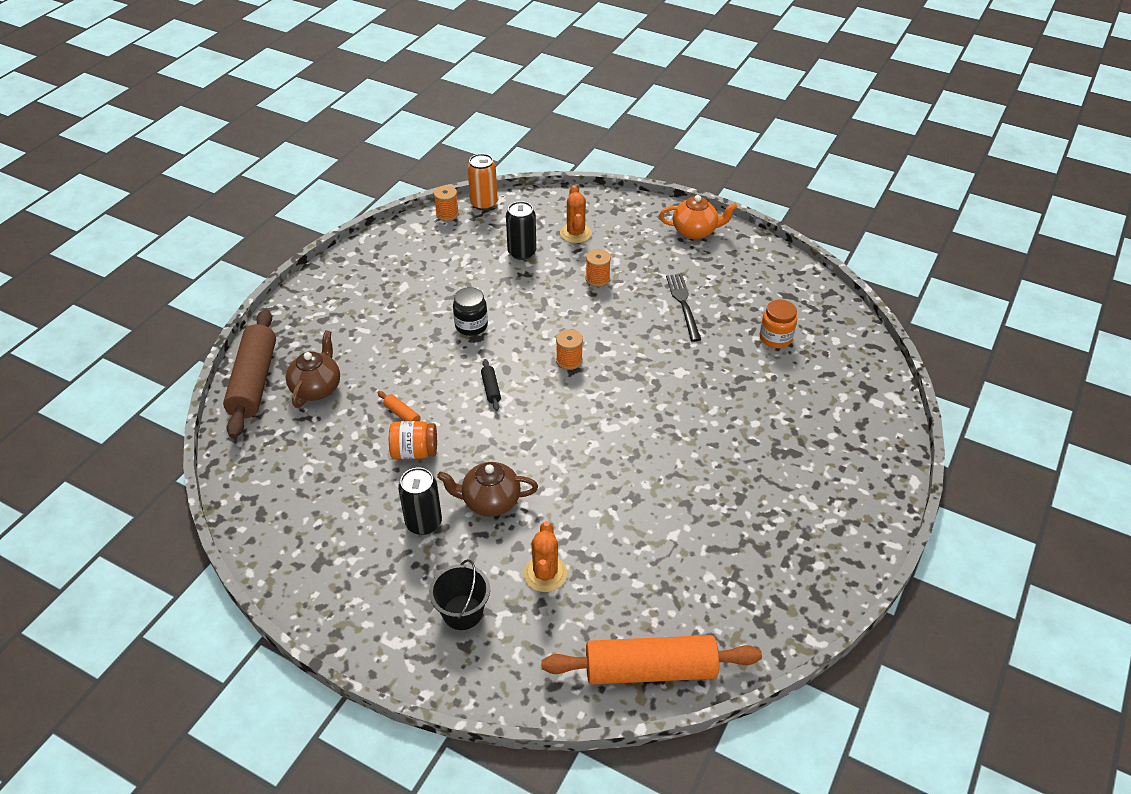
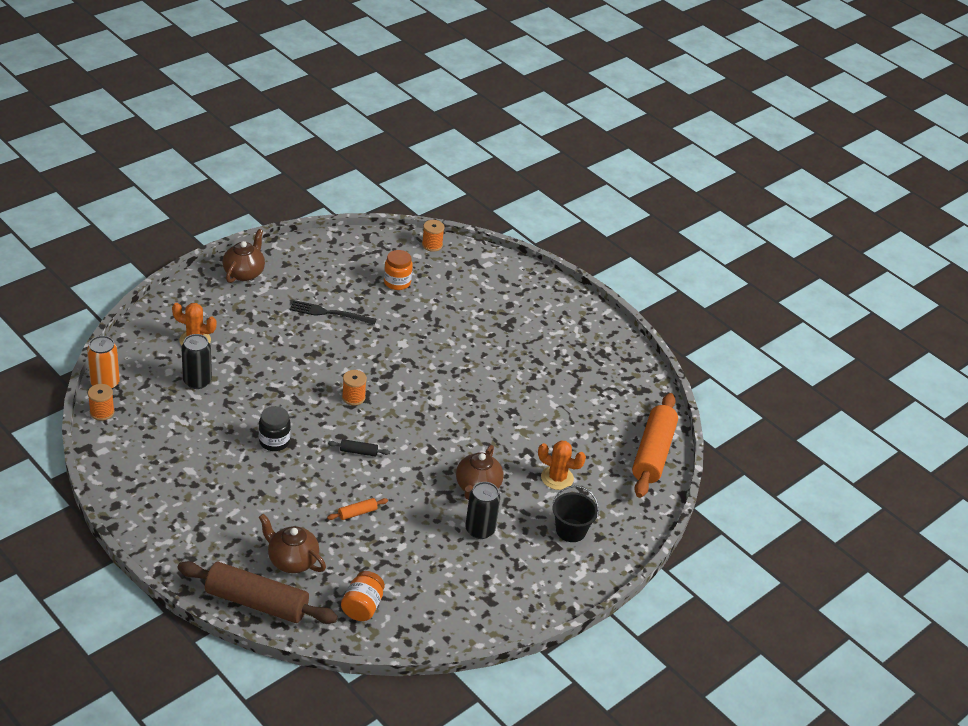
camera: 75 degrees left, 5 degrees down
(414, 452) = (403, 516): orange jar -> orange jar (362, 607)
(597, 279) = (265, 348): orange spool -> orange spool (432, 245)
(695, 231) = (244, 273): orange teapot -> brown teapot

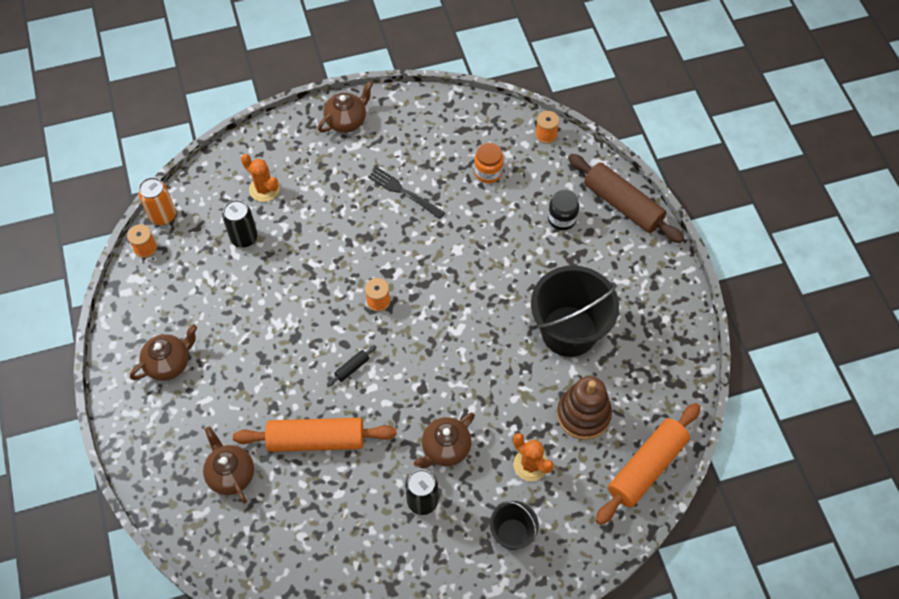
camera: 30 degrees right, 20 degrees up
(180, 494) = (169, 363): none -> brown teapot
(257, 602) = (178, 510): brown rolling pin -> brown rolling pin (623, 205)
(274, 441) = (280, 330): black jar -> black jar (562, 219)
(357, 513) = (316, 440): orange rolling pin -> orange rolling pin, size x2.46
(358, 452) = (352, 368): black rolling pin -> black rolling pin turned 75 degrees counterclockwise
(362, 607) = (268, 551): orange jar -> none
(533, 377) = (569, 331): none -> black bucket
(580, 431) = (583, 414): none -> brown stacking toy

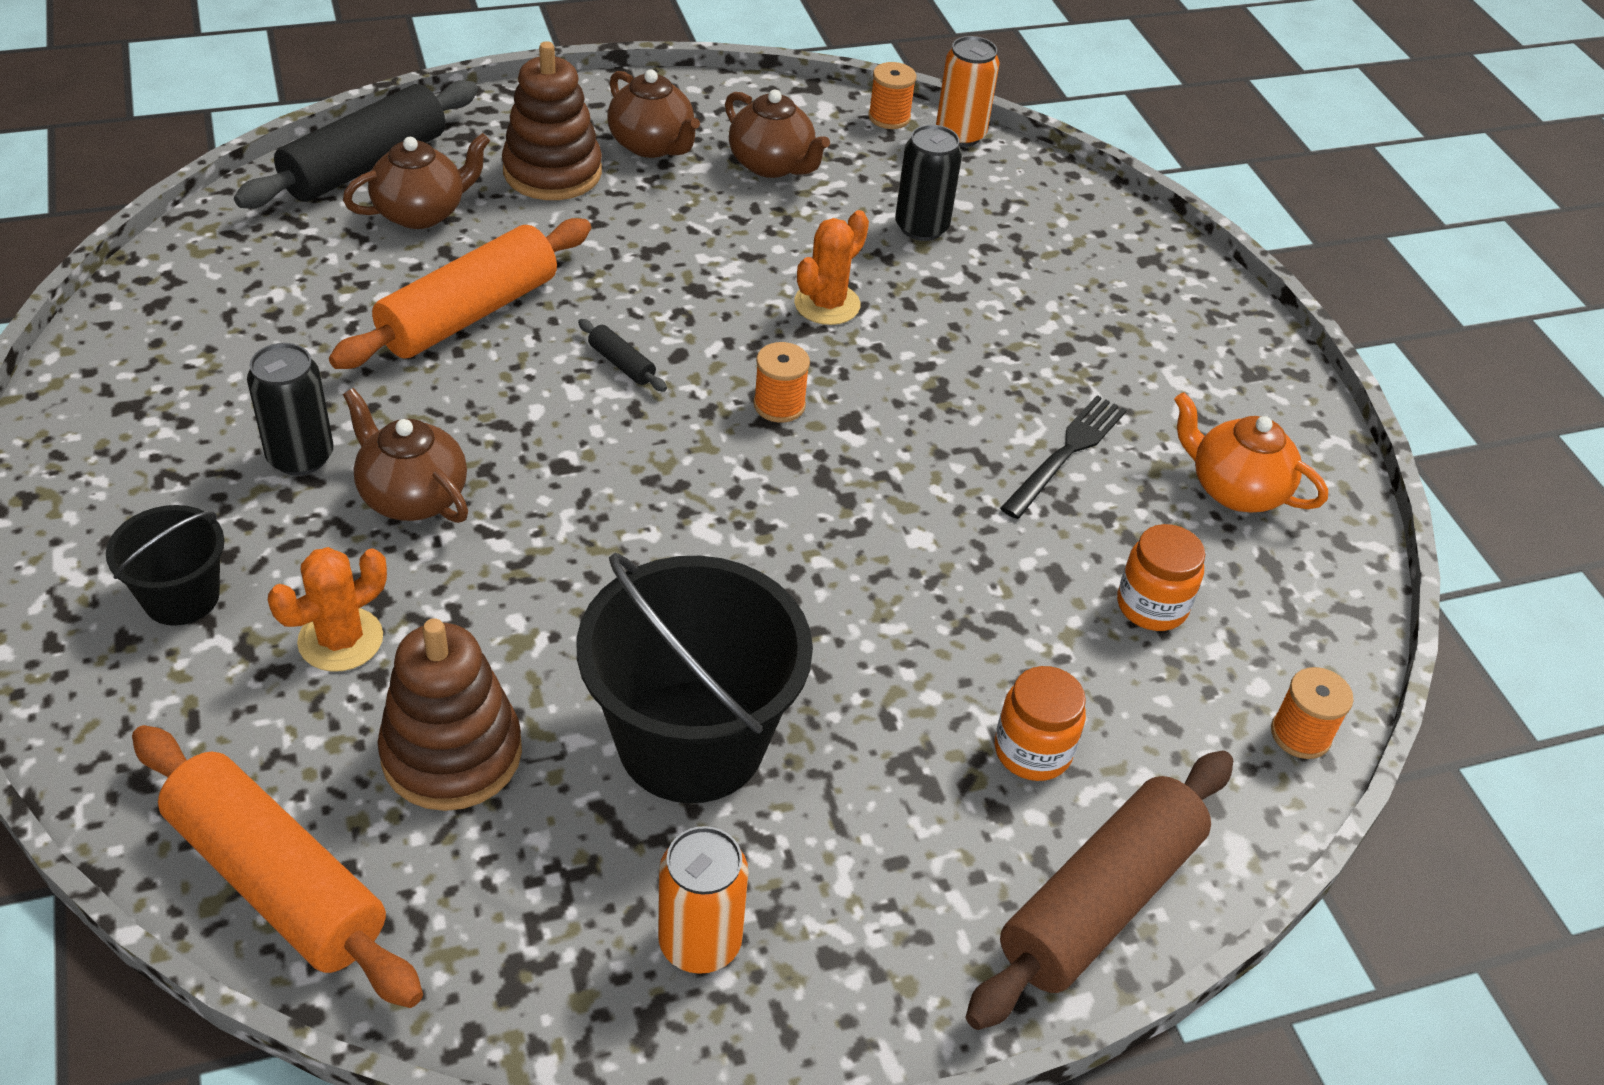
camera: 85 degrees right, 15 degrees down
(186, 510) = (365, 165): none -> black rolling pin
(194, 412) = (552, 172): none -> brown stacking toy
(264, 189) = (1039, 252): orange cactus -> orange cactus (827, 304)
(316, 440) = (469, 314): orange rolling pin -> orange rolling pin turned 45 degrees clockwise
(347, 120) = (1242, 368): brown teapot -> brown teapot (772, 165)
(422, 135) = (1234, 489): none -> orange teapot
(562, 219) = (1032, 751): black jar -> orange jar
(653, 326) = (700, 942): none -> orange can

